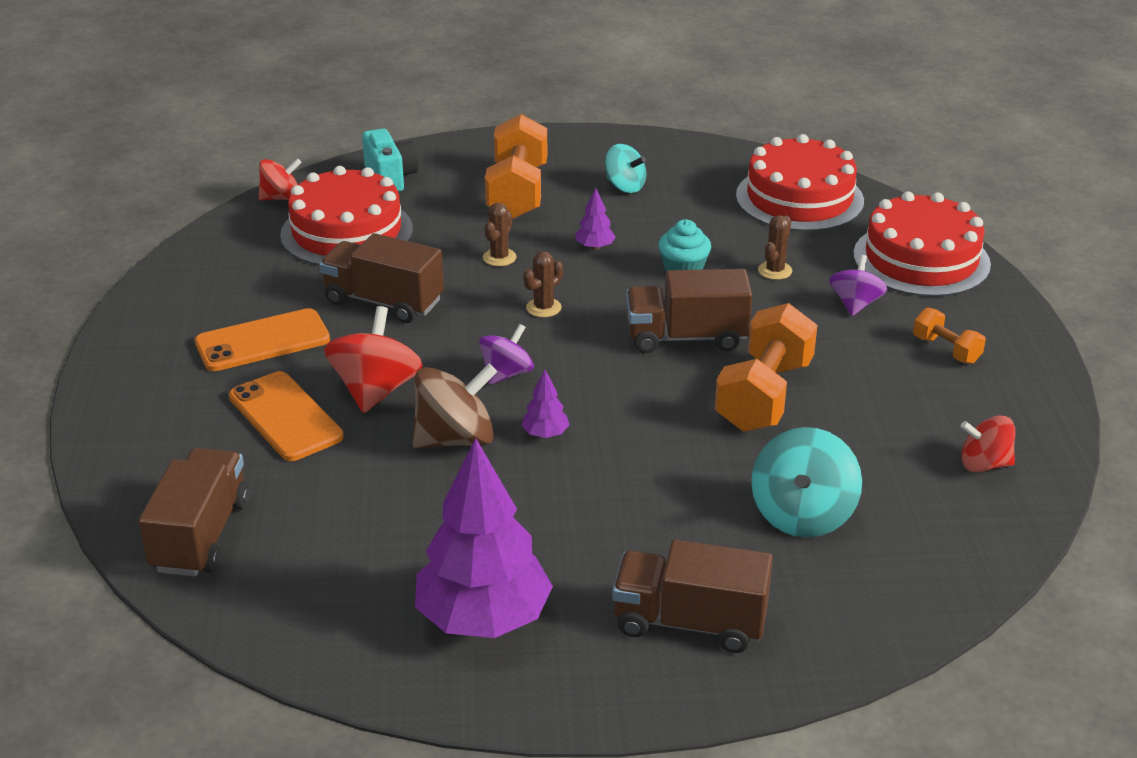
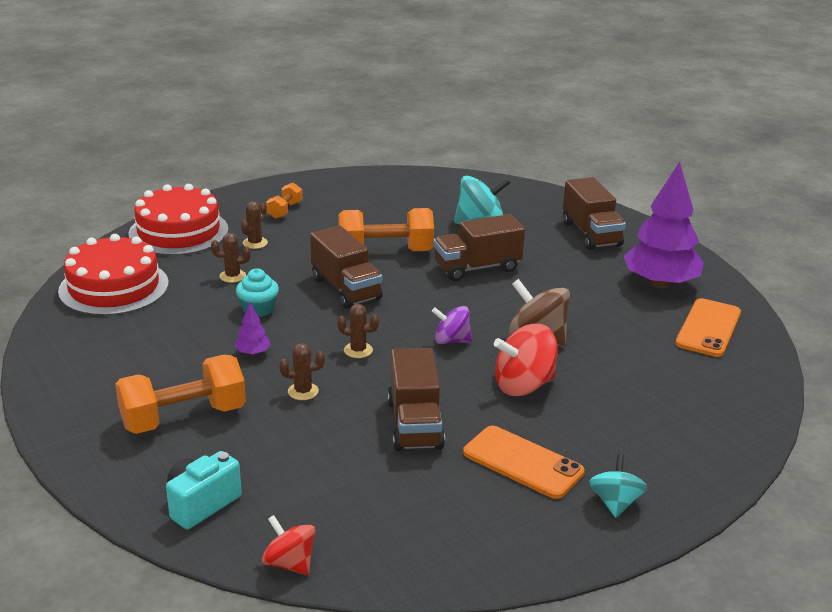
camera: 120 degrees left, 5 degrees down
(201, 535) = (728, 395): brown truck -> brown truck (477, 268)
(285, 417) = (592, 411): orange phone -> orange phone (708, 328)
(346, 232) = (324, 489): red cake -> none
(545, 434) = (497, 309): purple tree -> none
(625, 186) = (138, 366): turquoise spinning top -> turquoise spinning top (615, 503)
(855, 304) = (255, 243): purple spinning top -> brown cactus
(984, 464) = (387, 188): red spinning top -> none

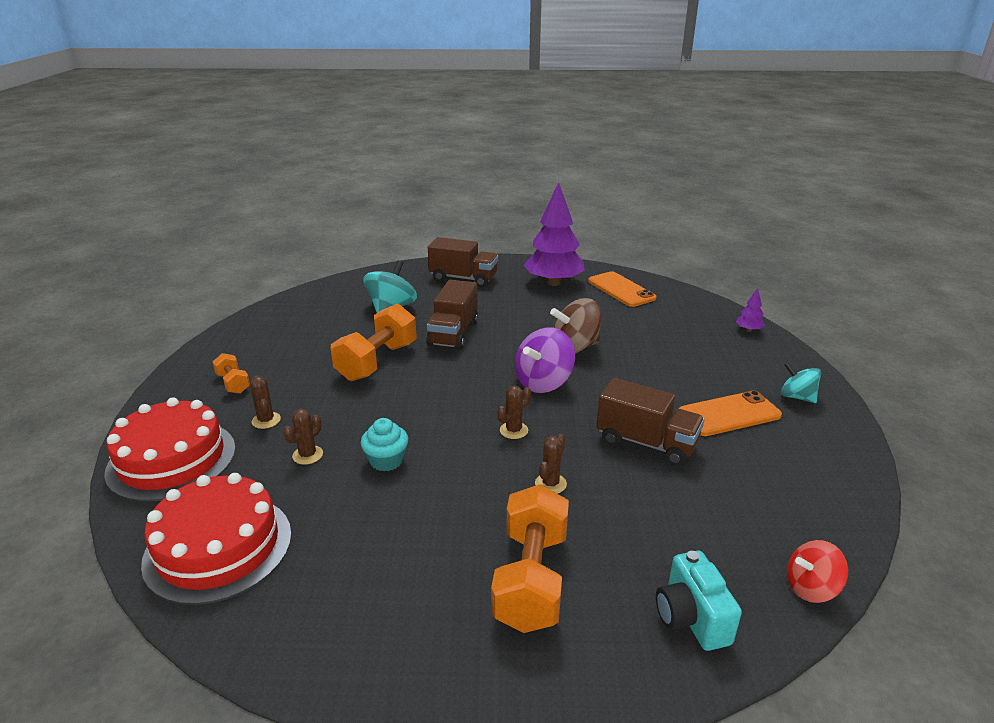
camera: 55 degrees left, 0 degrees up
(253, 353) = (459, 491): purple tree -> purple tree (748, 330)
(346, 289) = (410, 401): brown truck -> none
(451, 340) = (543, 382): purple spinning top -> purple spinning top, size x1.58
(523, 385) = (631, 376): red spinning top -> none

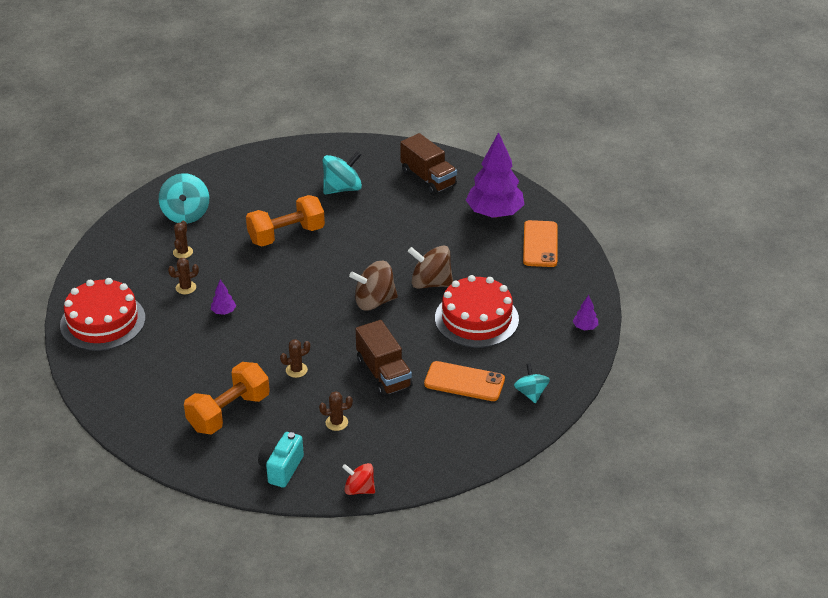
camera: 35 degrees right, 10 degrees up
(172, 459) = (116, 257): red cake -> red cake (476, 319)
(233, 383) = (186, 214): orange dumbbell -> turquoise spinning top
(386, 460) = (223, 312): turquoise cupcake -> purple tree
(453, 333) = (361, 232): brown truck -> none
(513, 430) = (315, 327): brown cactus -> brown cactus (336, 422)
(543, 382) = (374, 301): purple spinning top -> brown spinning top

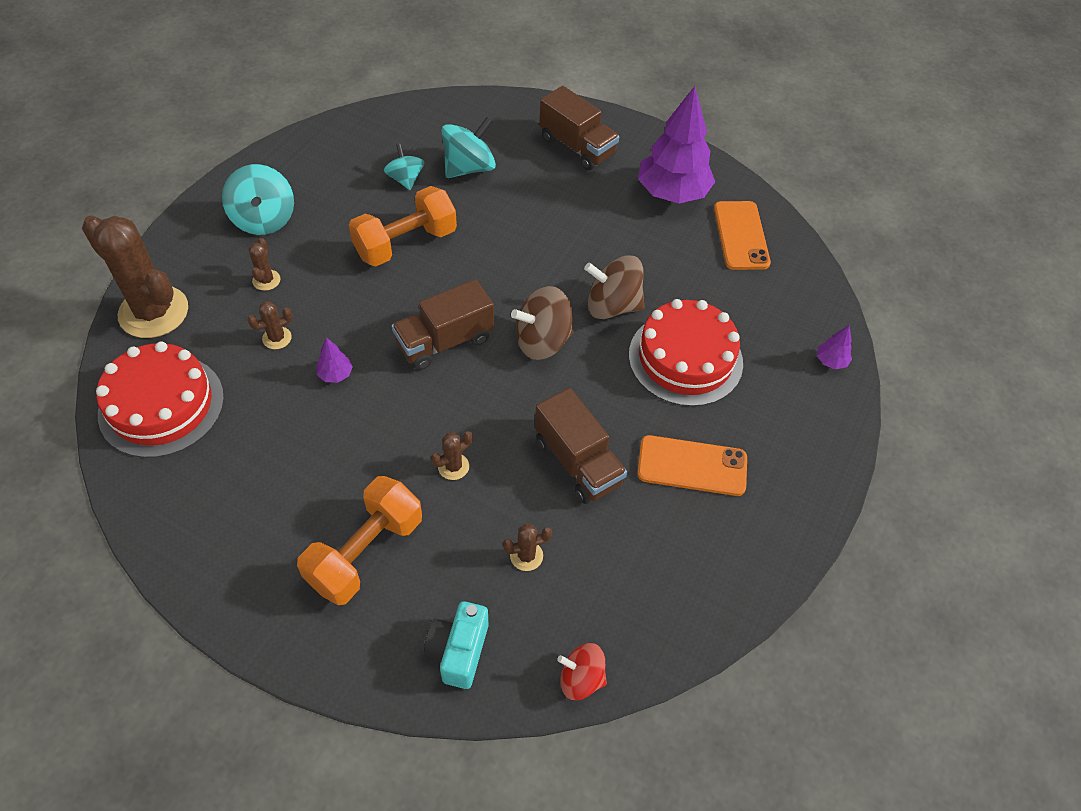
camera: 10 degrees left, 15 degrees up
(102, 267) = (153, 312): none -> brown cactus
(304, 297) = (445, 341): none -> brown truck
(531, 393) = (787, 477): turquoise spinning top -> turquoise spinning top (405, 179)

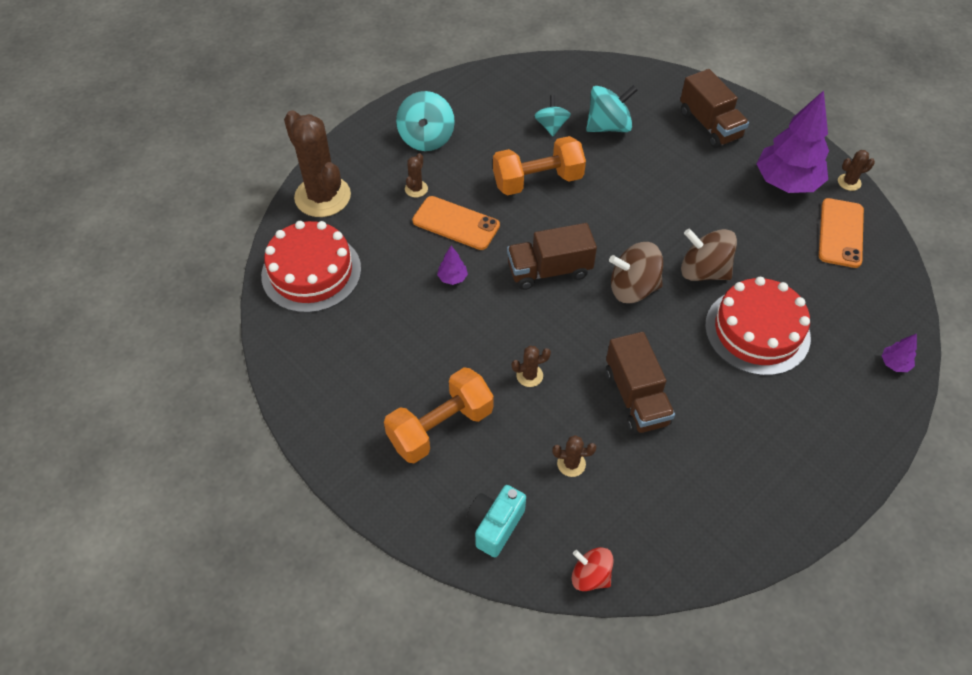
camera: 20 degrees right, 0 degrees up
(277, 338) = (413, 238): brown cactus -> brown cactus (849, 182)
(692, 466) = (737, 425): orange phone -> orange phone (456, 223)

